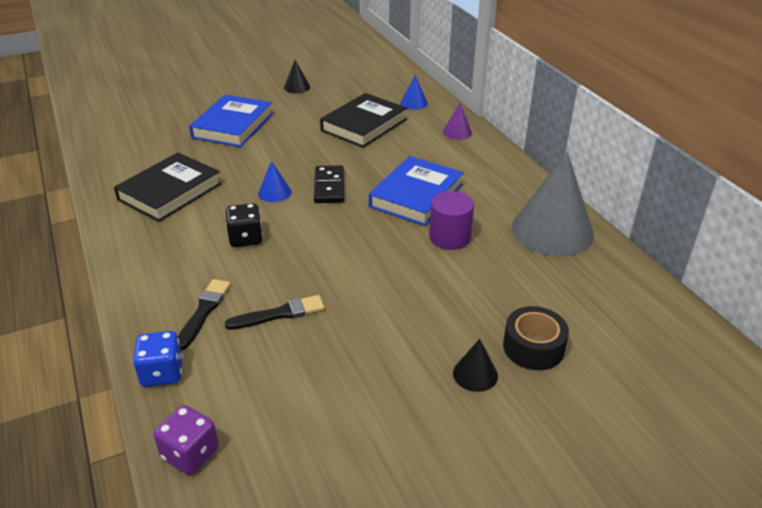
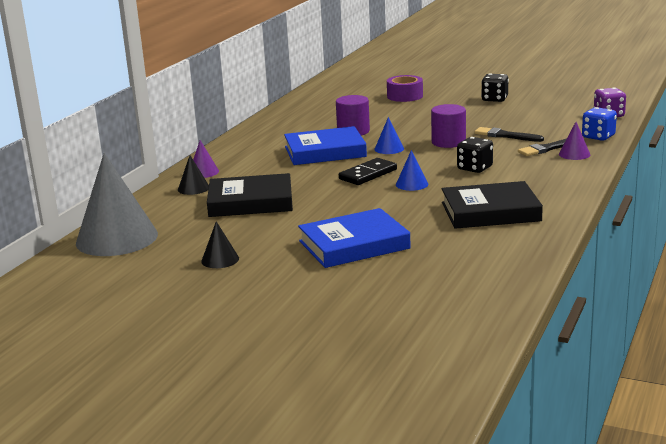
camera: 130 degrees left, 15 degrees down
(163, 314) = (574, 154): none -> purple cone
(326, 268) = (448, 142): none -> purple cylinder
(408, 412) = (494, 99): none -> black dice
(414, 103) = (171, 202): blue cone -> blue cone (389, 149)
(475, 374) = (446, 98): black cone -> black cone (193, 188)
(533, 347) = (405, 96): black tape -> purple tape
(552, 230) = (294, 117): grey cone -> grey cone (117, 238)

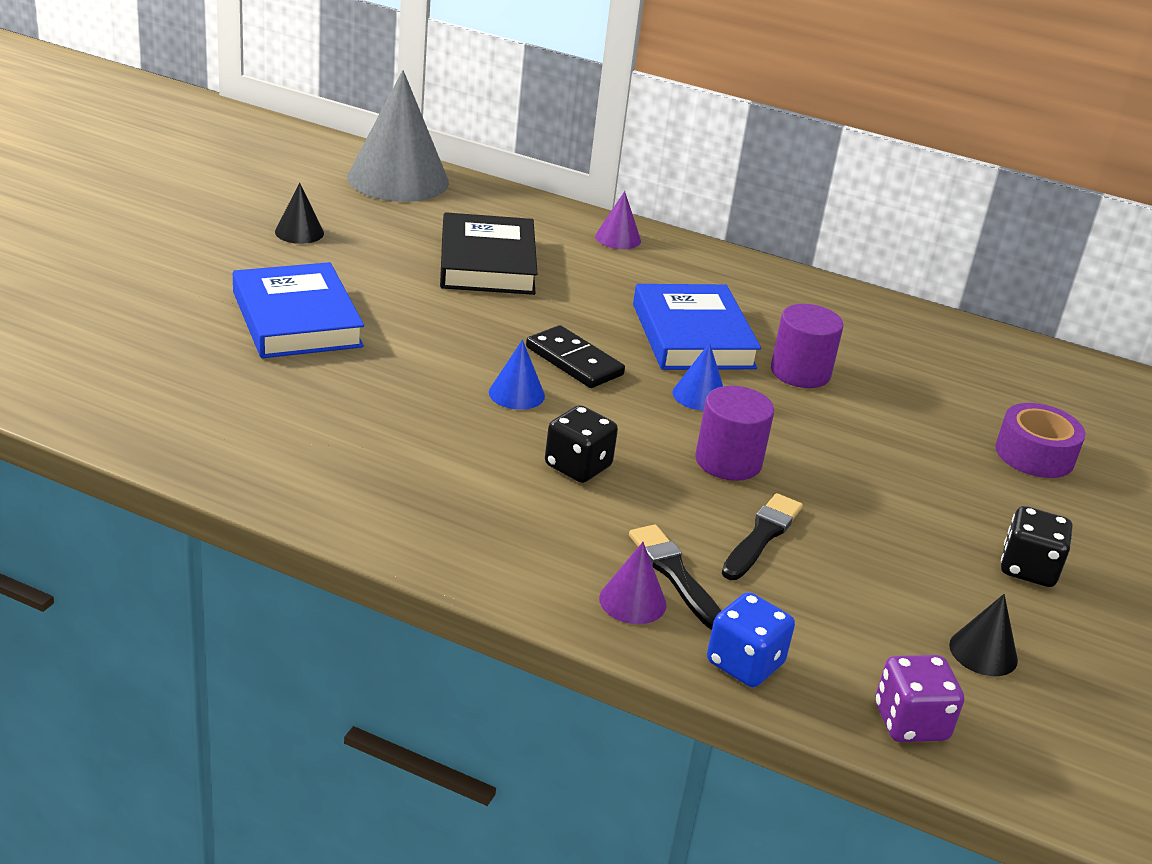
camera: 85 degrees right, 10 degrees up
(193, 188) = (554, 229): black cone -> black cone (983, 652)
(490, 212) = (366, 447): black book -> none

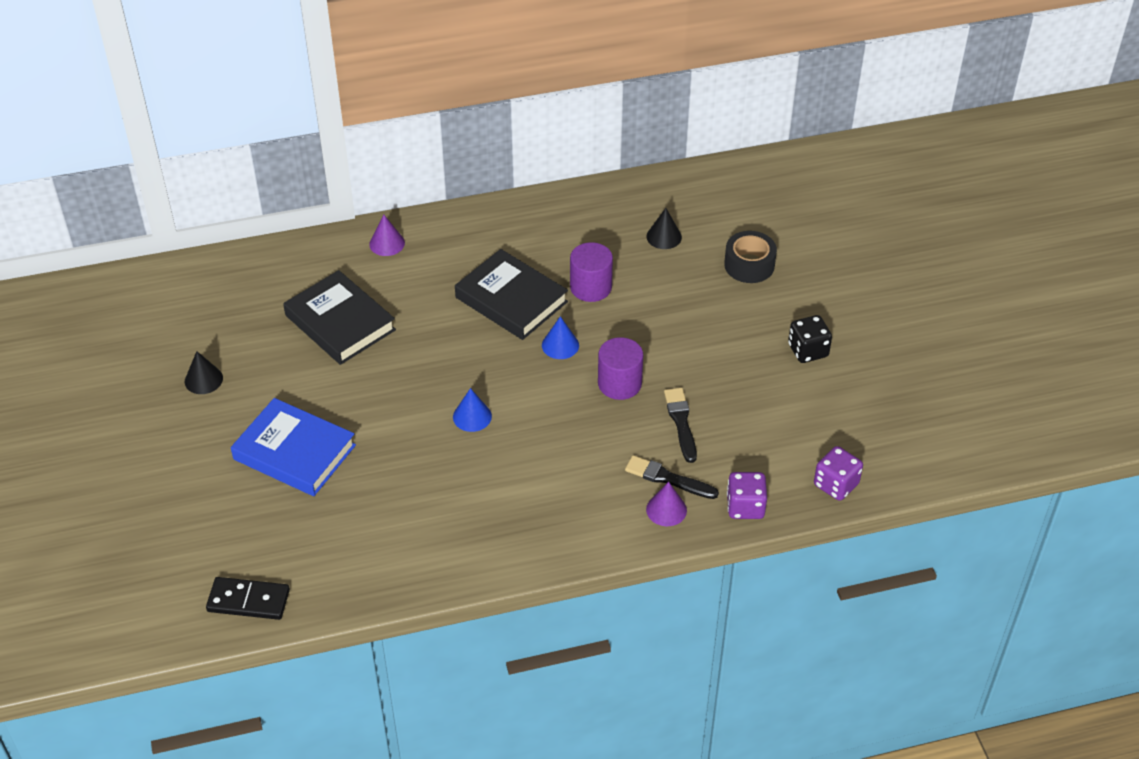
camera: 35 degrees left, 15 degrees up
(398, 179) = (200, 285): grey cone -> none
(574, 361) = (473, 368): black domino -> black domino (248, 601)
(578, 466) = (555, 444): black dice -> none
(692, 336) = (511, 300): blue book -> black book
(744, 663) = (745, 507): blue dice -> purple dice
(983, 652) = (830, 419): black cone -> black cone (664, 236)
(1034, 455) = (749, 265): purple tape -> black tape

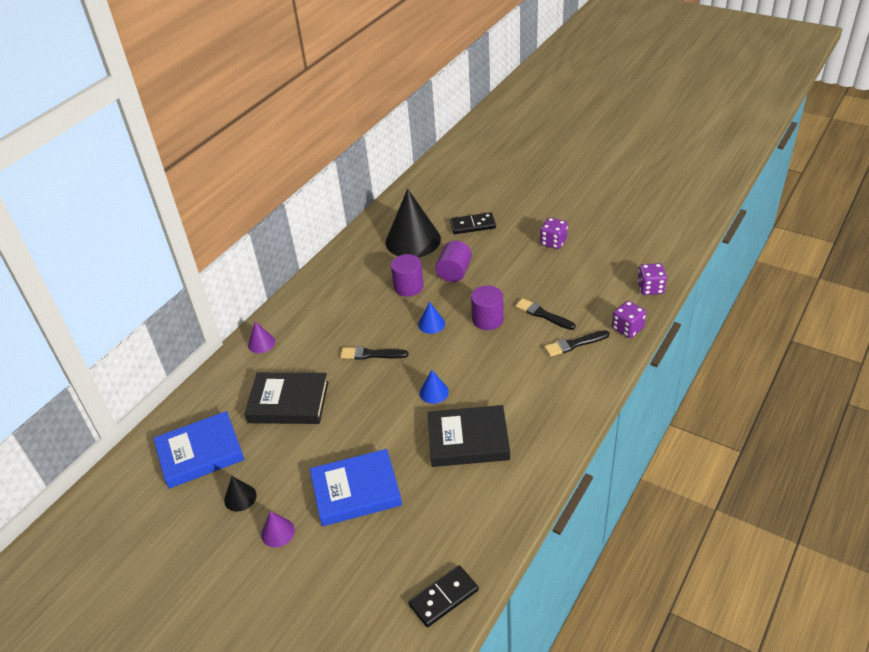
camera: 40 degrees left, 5 degrees down
(219, 313) = (200, 453): none -> blue book
(466, 333) = (371, 354): none -> black brush
(511, 300) = (374, 321): black book -> black book (468, 440)
(656, 306) = (454, 272): none -> purple cylinder
(664, 236) = (413, 240): black cone -> black cone, size x2.28
(666, 509) = (595, 358): purple cone -> purple cone (278, 532)
(749, 265) = (472, 225): black tape -> black domino
(808, 351) = (553, 242): black dice -> purple dice

